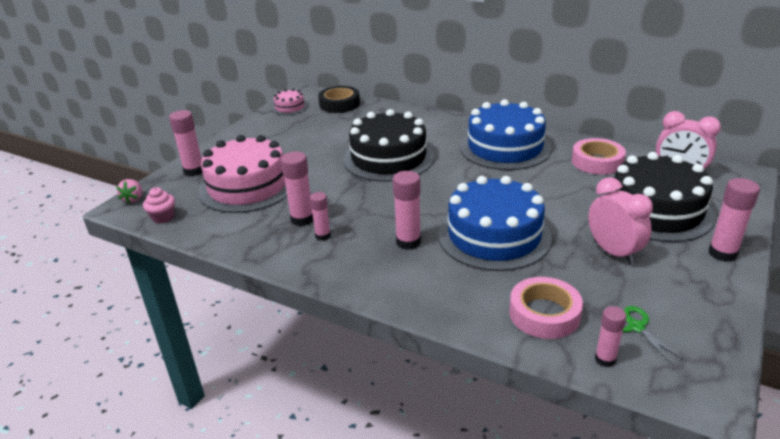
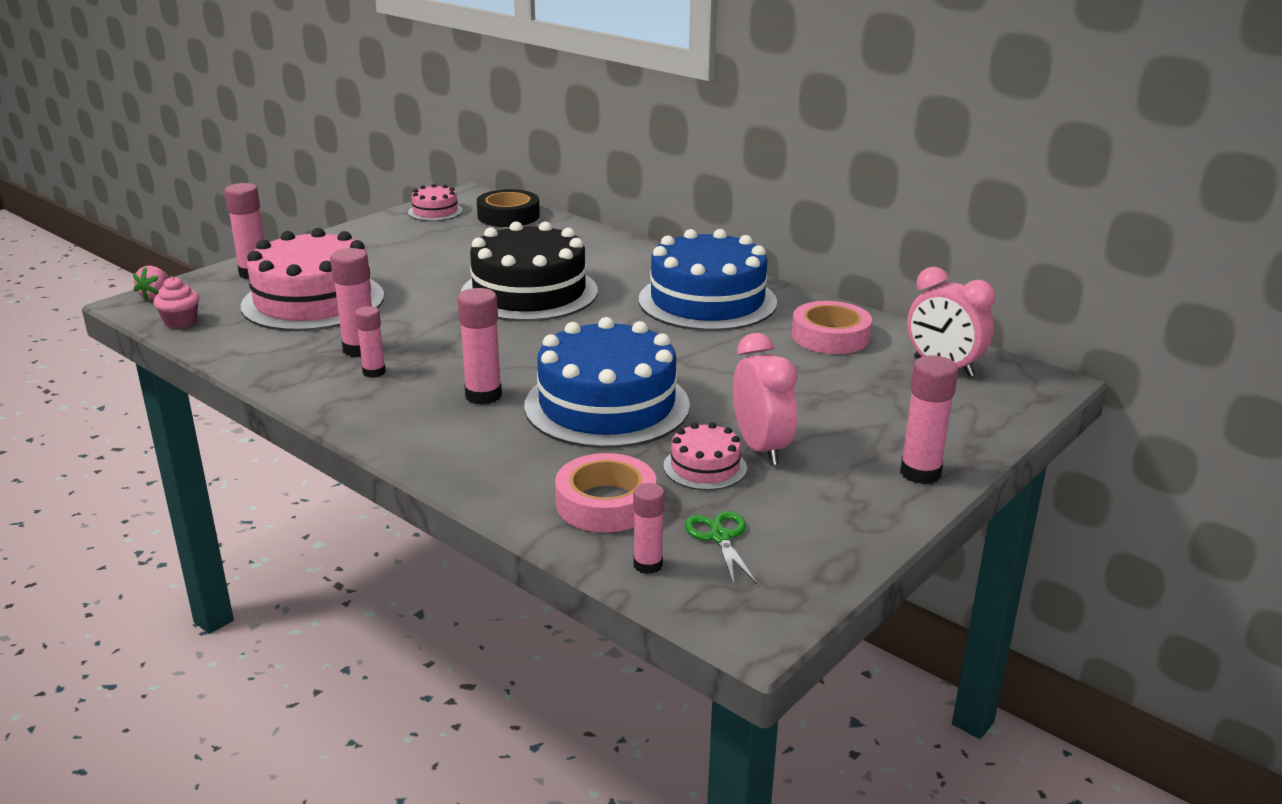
camera: 10 degrees right, 5 degrees down
(588, 273) = (705, 467): none -> pink cake
(655, 210) = (867, 408): black cake -> none

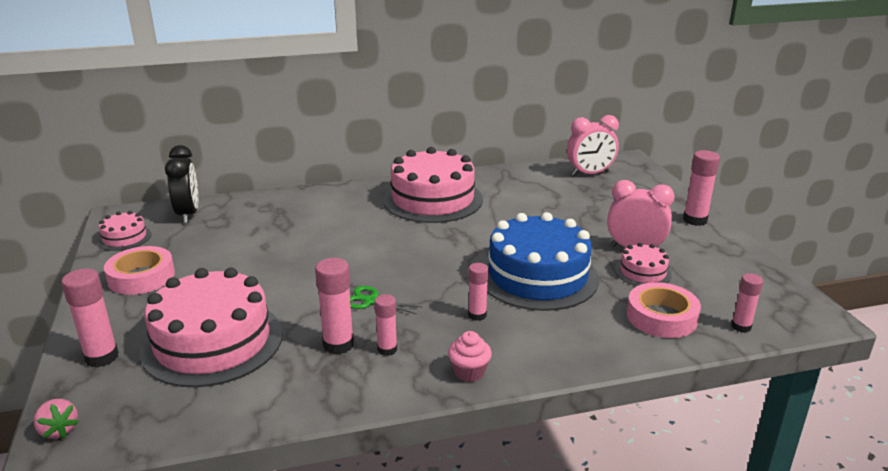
camera: 55 degrees left, 0 degrees up
(181, 322) = (148, 428): pink cupcake -> pink cupcake (469, 372)
(483, 395) = (477, 315): pink glue stick -> pink glue stick, size x0.64
(508, 216) = (188, 214): black tape -> black clock
(529, 292) = (336, 248): black cake -> none
(707, 301) = (433, 199): blue cake -> pink cake
(720, 537) = (724, 295): green scissors -> green scissors (371, 301)
(830, 336) = (523, 185): pink tape -> pink tape (141, 277)

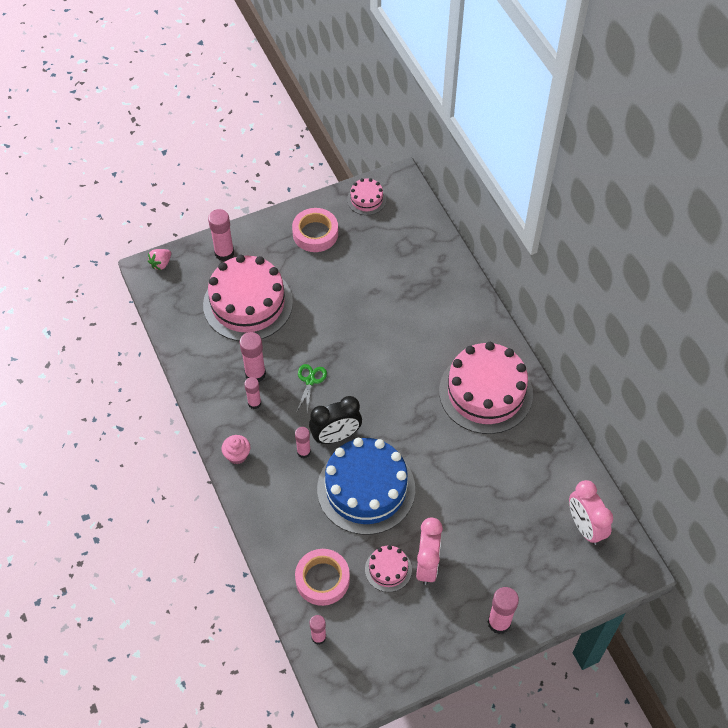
camera: 80 degrees right, 30 degrees up
(188, 214) = (413, 223): black clock -> black clock (336, 436)

